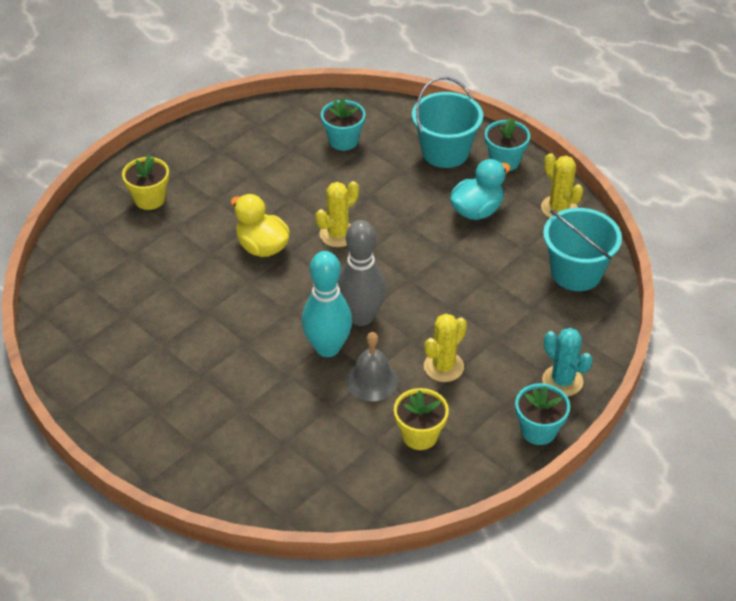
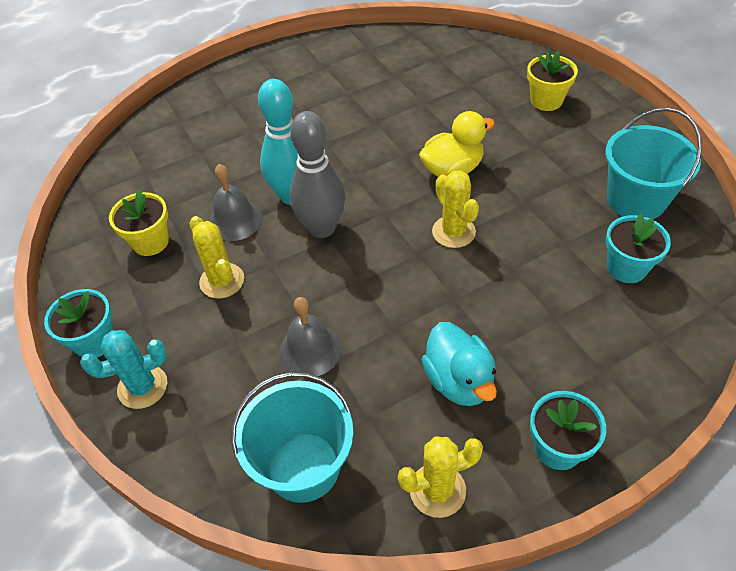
camera: 110 degrees right, 5 degrees up
(445, 152) = (589, 376): turquoise bucket -> turquoise bucket (636, 200)
(486, 292) = (310, 350): none -> grey bell

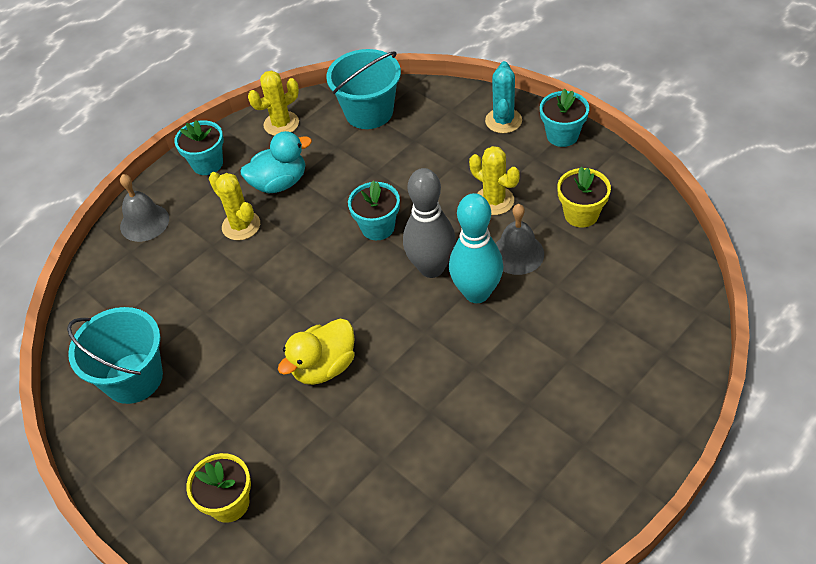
camera: 165 degrees right, 0 degrees up
(142, 387) = (503, 121): turquoise cactus -> turquoise cactus turned 45 degrees counterclockwise
(310, 350) = (395, 173): grey bell -> grey bell (144, 222)
(453, 232) = (308, 296): yellow cactus -> yellow cactus (241, 226)
(459, 381) = (279, 183): turquoise duck -> turquoise duck turned 105 degrees clockwise
(626, 268) = (150, 302): turquoise flower pot -> turquoise flower pot (377, 227)

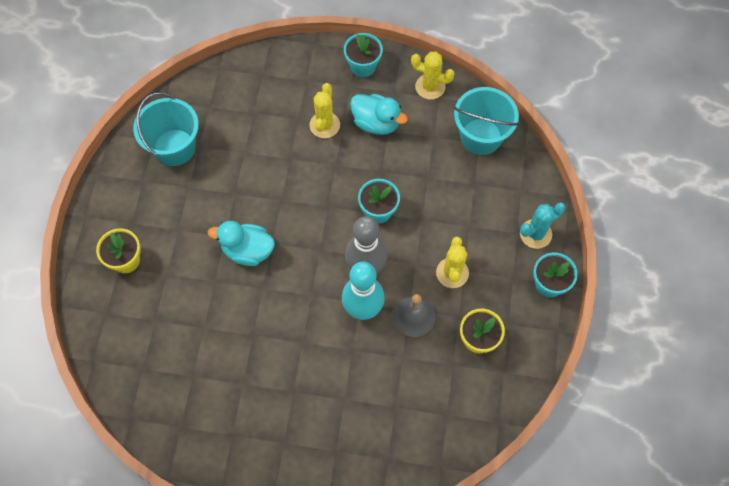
camera: 50 degrees right, 15 degrees up
(144, 222) = (290, 65): grey bell -> none
(324, 367) = (247, 251): yellow duck -> turquoise duck

